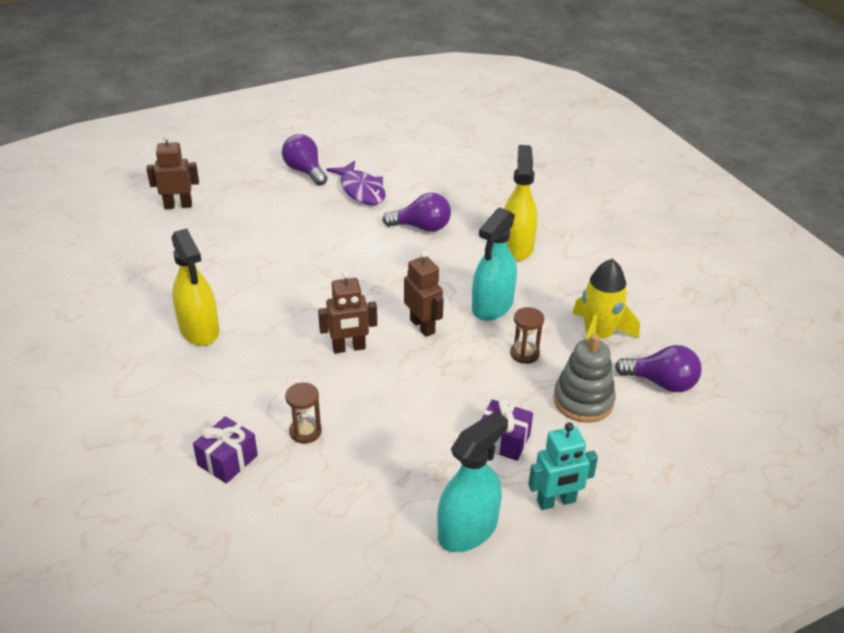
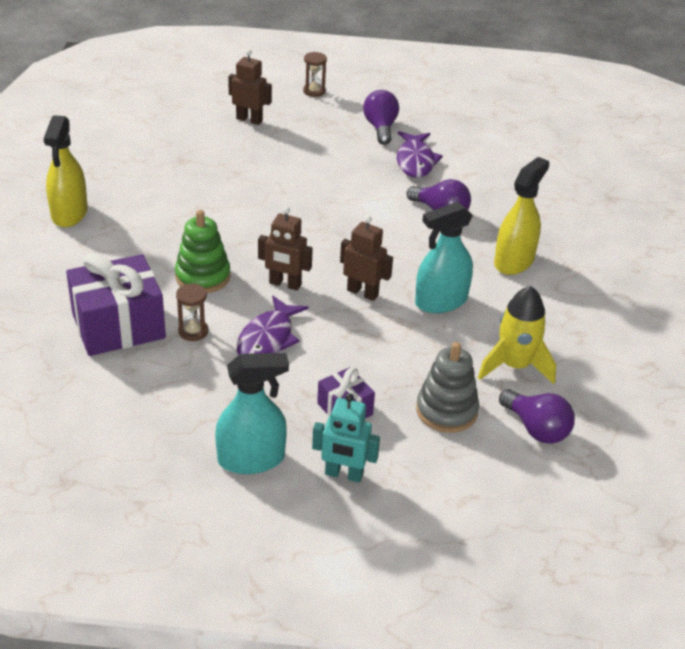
camera: 30 degrees right, 0 degrees up
(199, 329) = (181, 222): yellow spray bottle -> yellow spray bottle (69, 213)
(227, 460) = (118, 326): purple gift -> purple gift, size x1.92
(267, 374) = (203, 276): none -> green stacking toy
(380, 406) = (268, 339): none -> purple fish
(422, 326) = (363, 292): brown robot -> brown robot turned 60 degrees counterclockwise
(524, 354) = (431, 351): brown hourglass -> brown hourglass (314, 91)

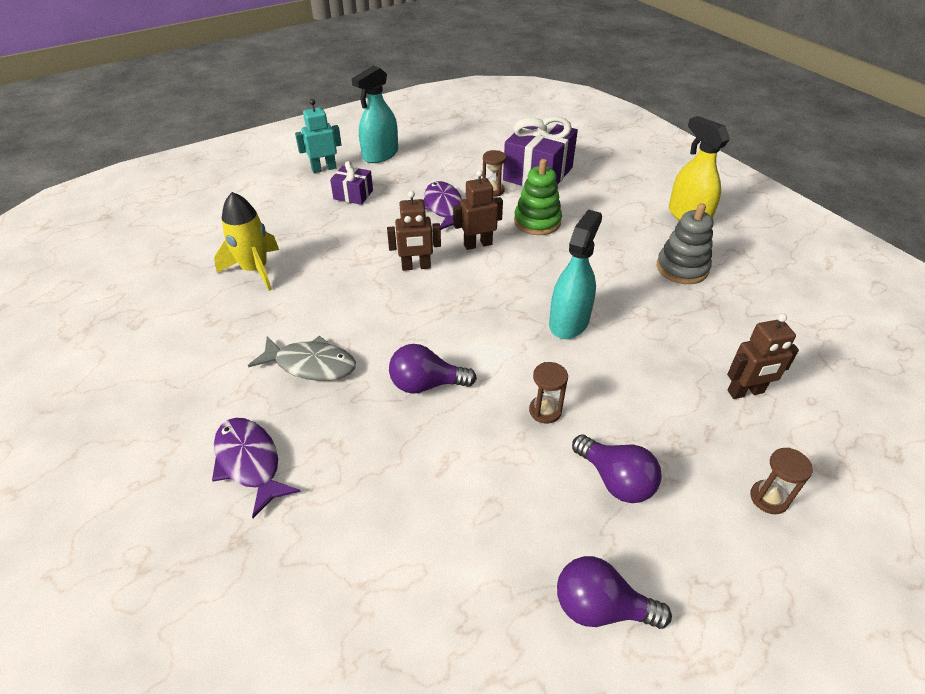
camera: 145 degrees right, 5 degrees up
(380, 166) = (545, 411): none -> brown hourglass
(415, 161) = (519, 445): purple fish -> purple fish (250, 463)
(441, 301) = (349, 290): turquoise spray bottle -> turquoise spray bottle (569, 322)
(446, 411) = (287, 221): grey stacking toy -> grey stacking toy (682, 268)
(514, 261) = (311, 365): yellow spray bottle -> grey fish
(536, 429) = (217, 237): purple light bulb -> purple light bulb (600, 607)

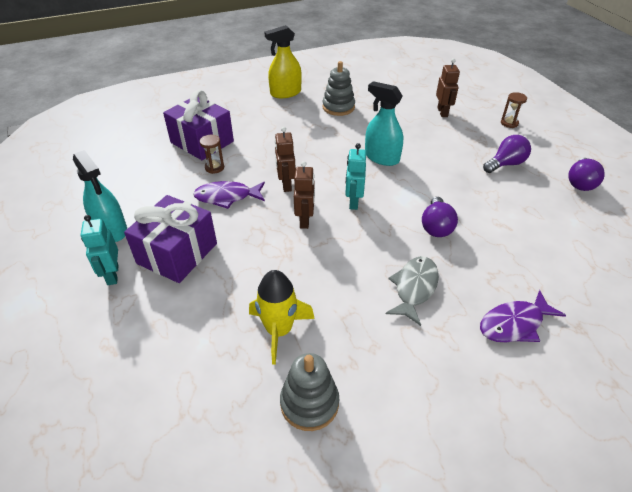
camera: 80 degrees left, 0 degrees up
(172, 298) = (309, 403): none -> grey stacking toy
(353, 195) = (177, 253): purple gift -> purple gift, size x1.92
(459, 302) = (353, 202): none -> turquoise robot
(537, 222) = (267, 152): green stacking toy -> none
(545, 411) = (458, 179): brown hourglass -> none

